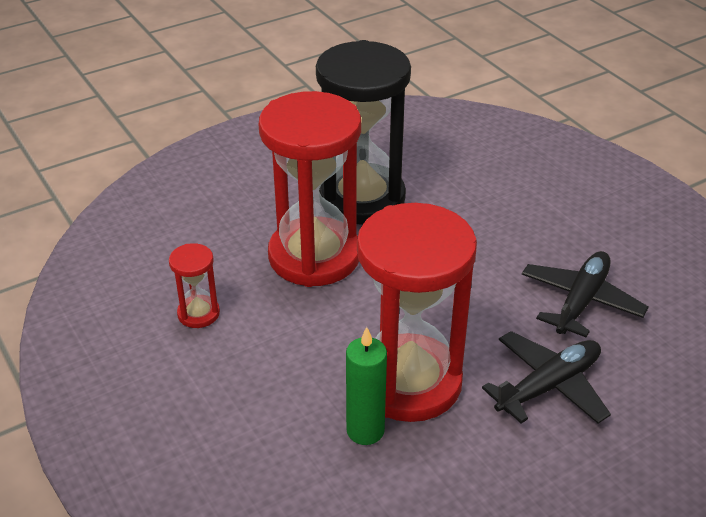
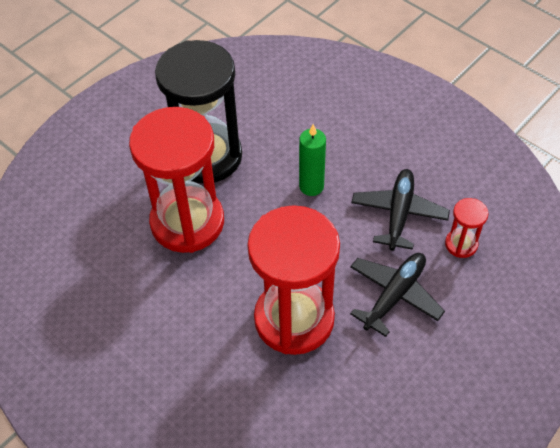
camera: 15 degrees left, 15 degrees up
(198, 313) = (115, 300): red hourglass -> red hourglass (461, 244)
(365, 431) = (275, 369): green candle -> green candle (311, 186)

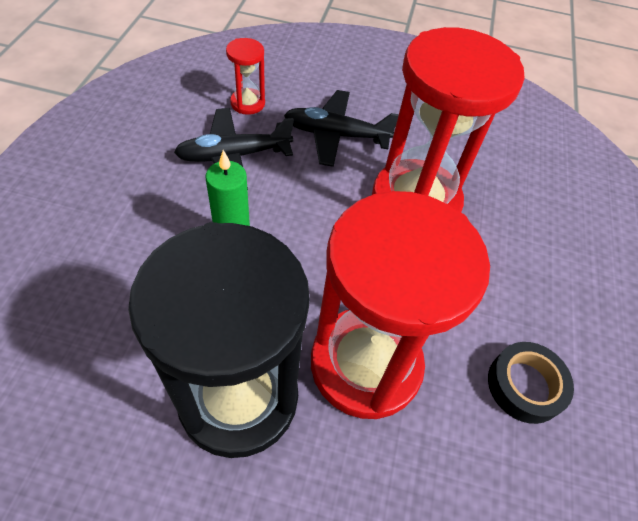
camera: 125 degrees left, 0 degrees up
(119, 301) = (525, 385): none -> black tape

